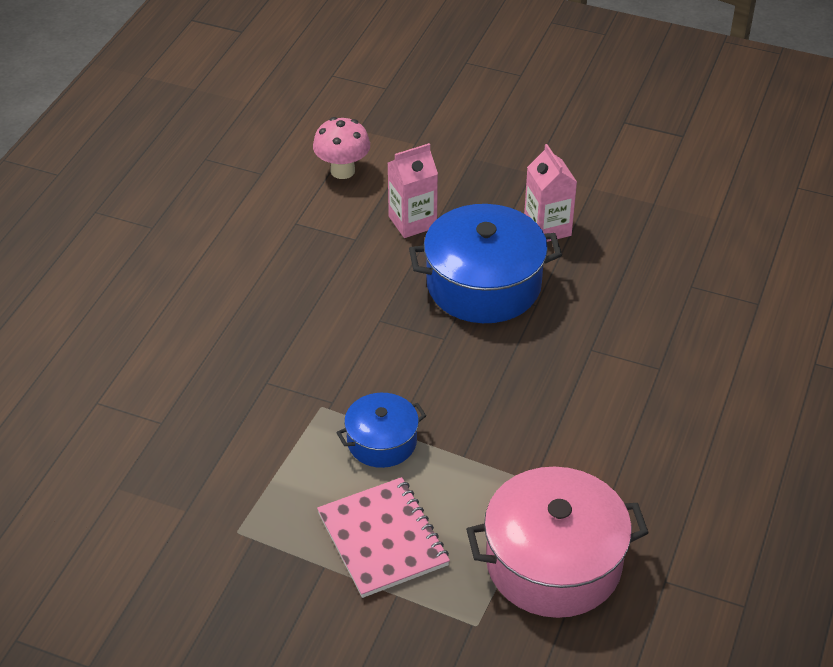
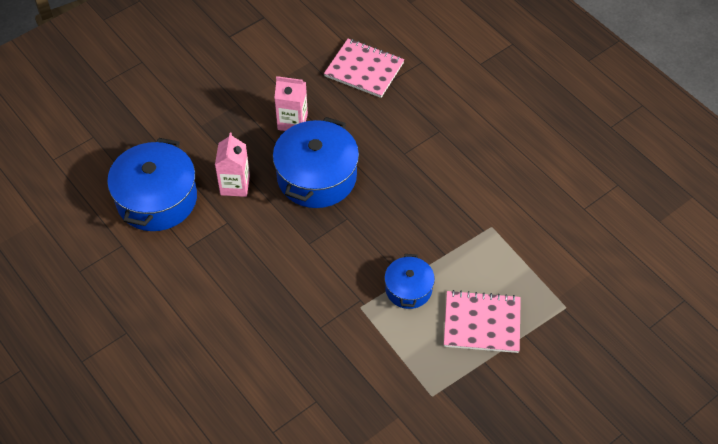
camera: 60 degrees left, 10 degrees up
(342, 171) = (157, 199): pink mushroom -> blue pot
(553, 562) = (544, 251): pink pot -> none
(689, 255) = (364, 69): none -> pink notebook

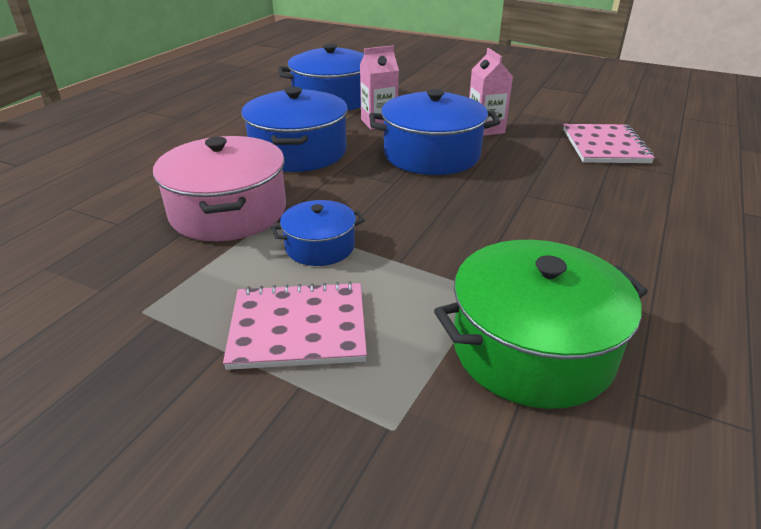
camera: 65 degrees right, 20 degrees down
(260, 260) = (298, 152): none -> blue pot
(336, 329) = (228, 212): none -> pink pot
(482, 323) = (298, 328): pink notebook -> pink notebook turned 75 degrees counterclockwise
(542, 231) = (532, 348): none -> green pot

